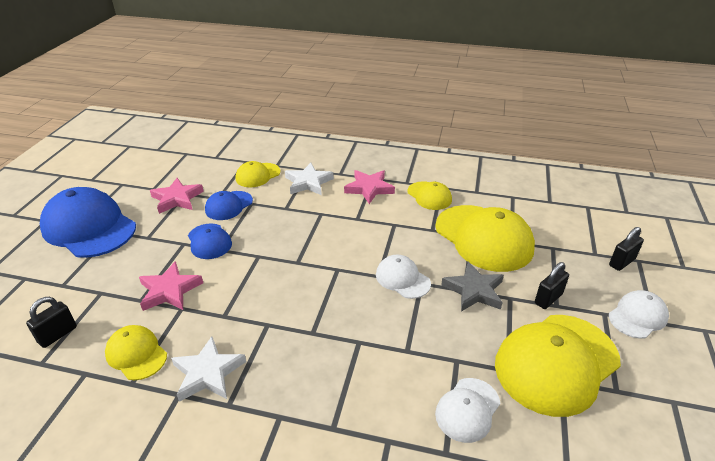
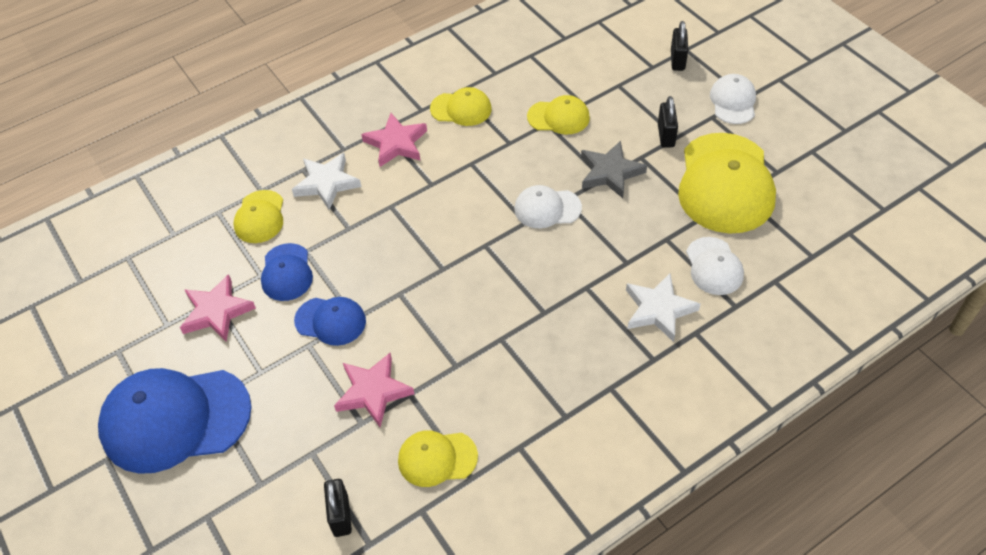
camera: 45 degrees left, 15 degrees up
(208, 373) = (516, 413): white star -> white star (659, 309)
(483, 238) = (558, 117): yellow cap -> yellow cap, size x0.52

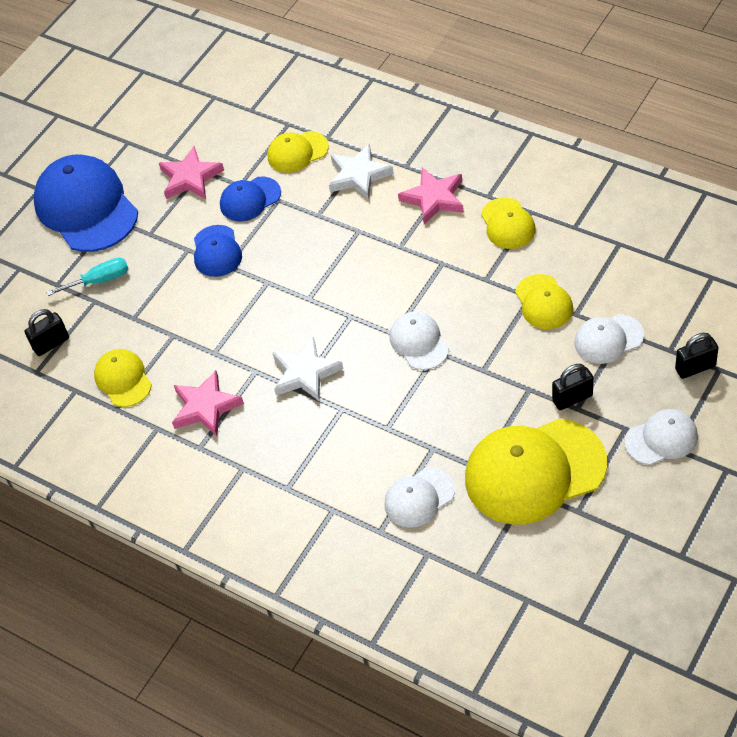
camera: 70 degrees right, 0 degrees up
(288, 438) = (100, 280): none -> turquoise screwdriver
(373, 392) = (164, 311): pink star -> pink star (205, 407)
(610, 173) = (493, 372): grey star -> none
(620, 95) = (608, 339): none -> white cap
(659, 309) = (344, 472): white star -> white star (305, 373)

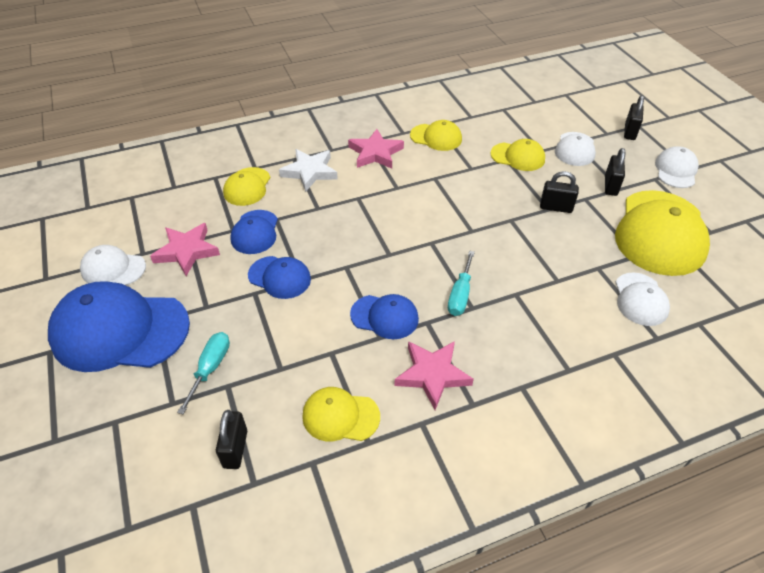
camera: 60 degrees left, 5 degrees down
(236, 342) = (384, 317): none -> blue cap
(305, 373) = (460, 295): white star -> turquoise screwdriver
(419, 342) = (493, 224): white cap -> white cap (113, 268)
(491, 374) = (556, 207): none -> black padlock

